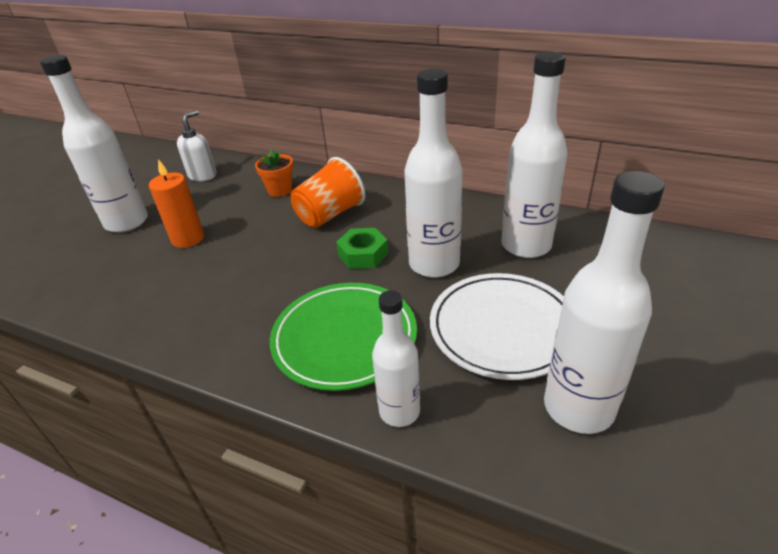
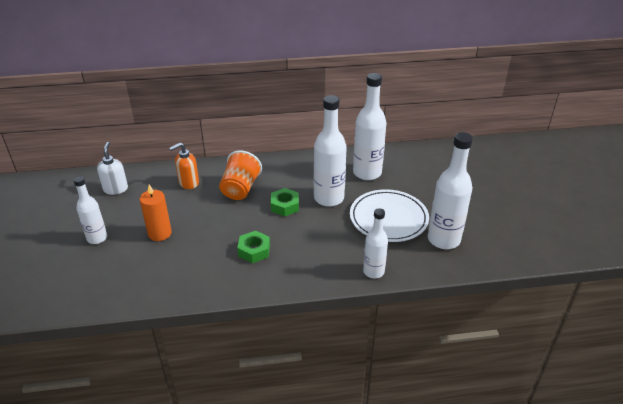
camera: 35 degrees left, 0 degrees up
(127, 222) = (97, 238): white bottle -> white bottle, size x0.61
(264, 302) = (254, 250): none -> green nut
(280, 190) = (188, 183): orange flower pot -> orange soap dispenser
(344, 338) = (317, 251): green plate -> none

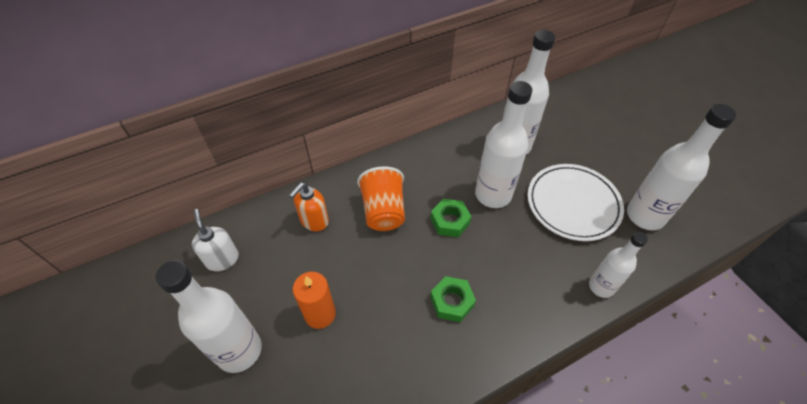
camera: 20 degrees left, 15 degrees up
(97, 238) = (239, 350): white bottle -> white bottle, size x1.64

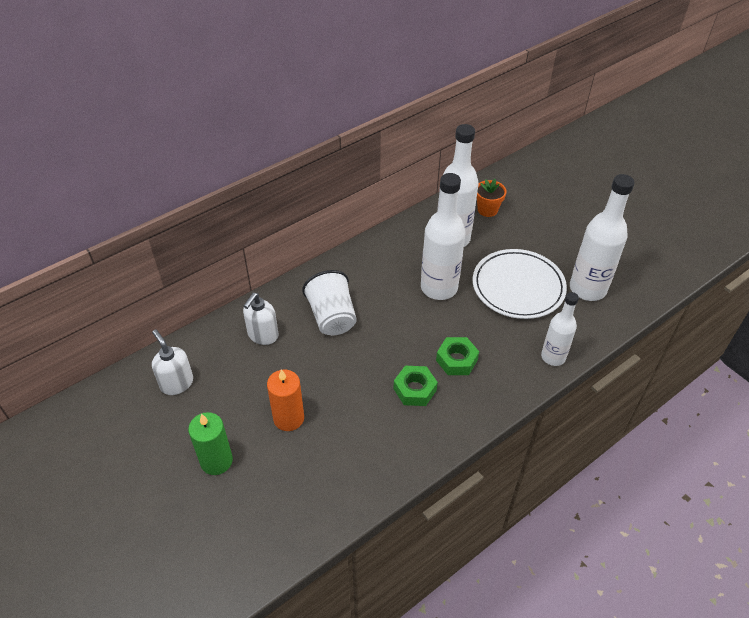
camera: 10 degrees left, 5 degrees down
(239, 350) = (216, 461): white bottle -> green candle
(314, 221) = (263, 335): orange soap dispenser -> white soap dispenser
(383, 211) = (332, 317): orange cup -> white cup
(450, 221) = (400, 318): green nut -> green nut (456, 360)
(552, 121) = (487, 210): none -> orange flower pot

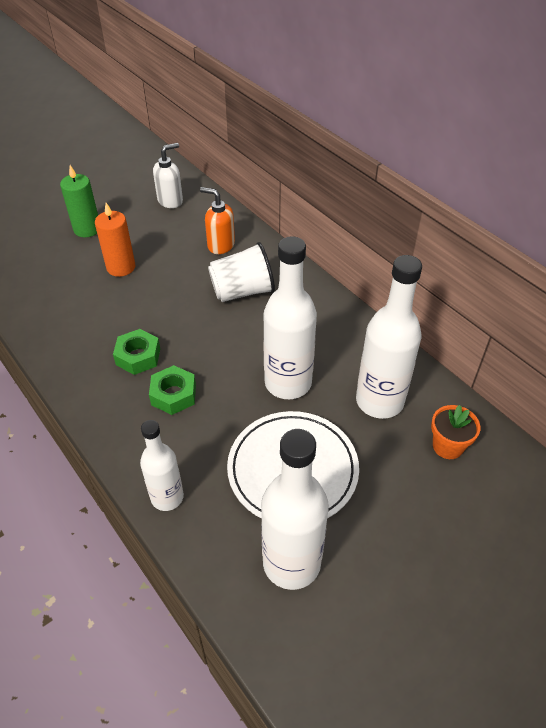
camera: 90 degrees right, 0 degrees up
(263, 335) = (220, 245): white soap dispenser -> orange soap dispenser

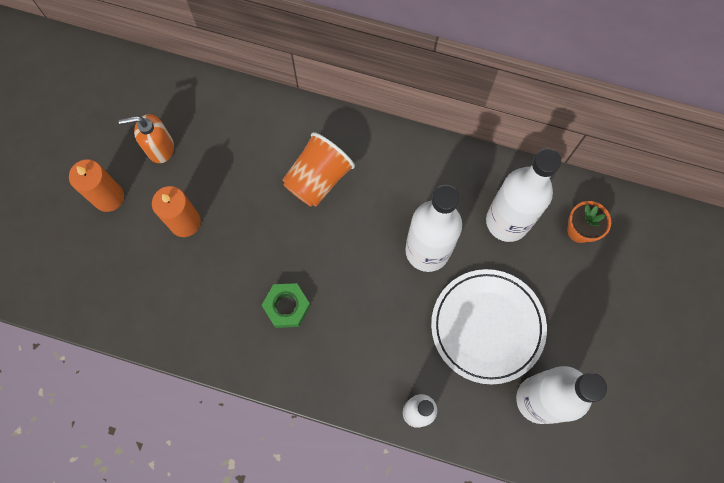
camera: 35 degrees left, 25 degrees up
(87, 229) = (108, 197): green candle -> orange candle
(170, 201) = (158, 108): white soap dispenser -> none
(173, 395) = (347, 323): green nut -> none
(220, 245) = (255, 136): orange soap dispenser -> orange soap dispenser (160, 148)
(242, 291) = (318, 179): white cup -> orange cup

